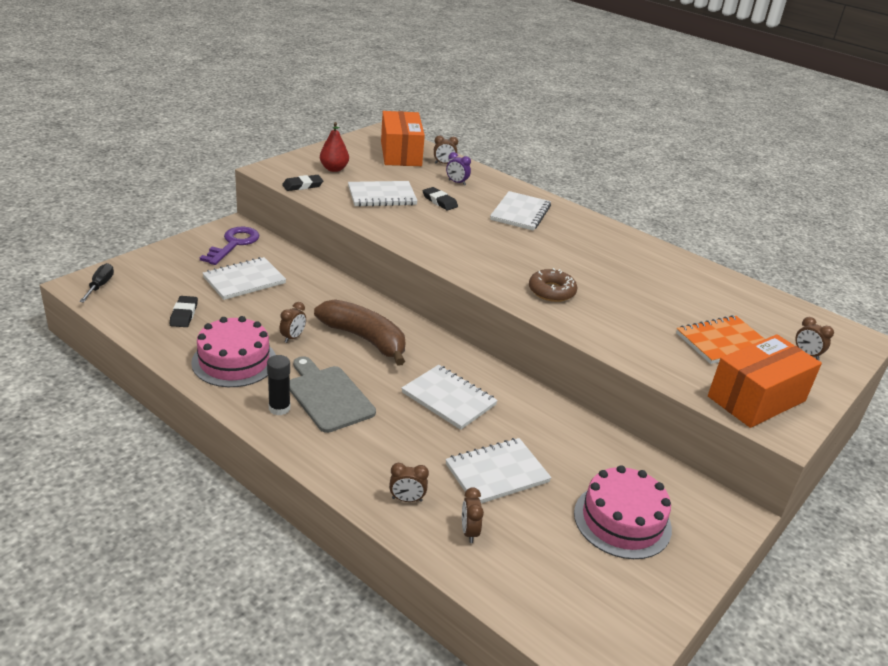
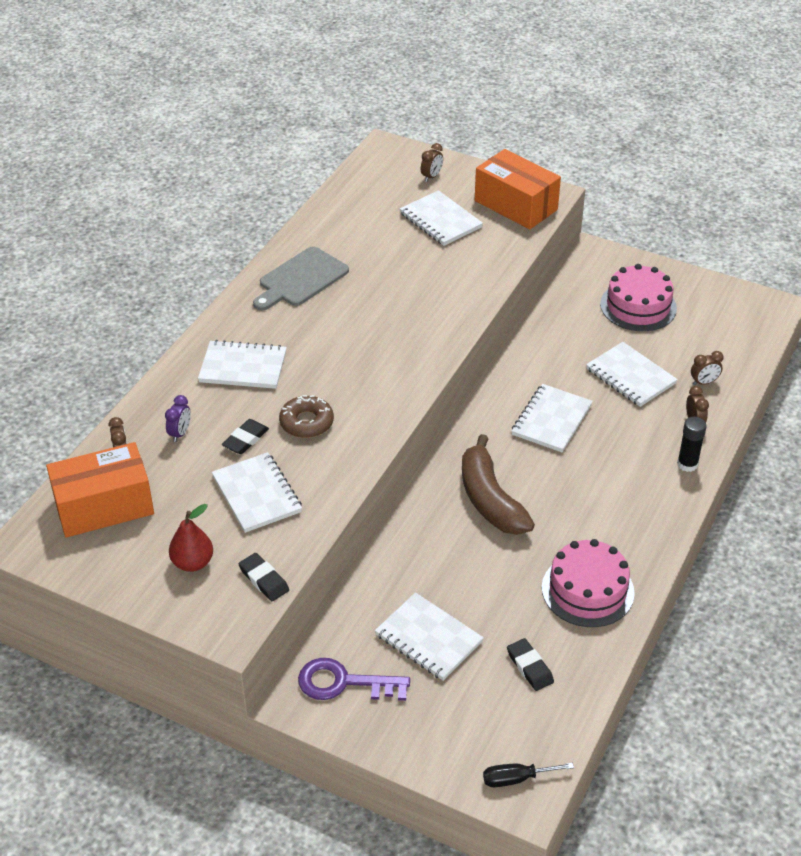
camera: 100 degrees left, 10 degrees up
(184, 314) = (530, 667): black eraser -> black eraser turned 75 degrees clockwise
(279, 408) = (637, 531): black glue stick -> black glue stick (687, 464)
(293, 337) = (519, 557): brown clock -> none
(328, 396) = (598, 502): grey cutting board -> grey cutting board (301, 279)
(365, 339) = (490, 499): brown banana -> brown banana turned 45 degrees counterclockwise
(551, 291) = (414, 326): brown donut -> brown donut (306, 422)
(722, 342) = (440, 220): orange notebook -> white notebook

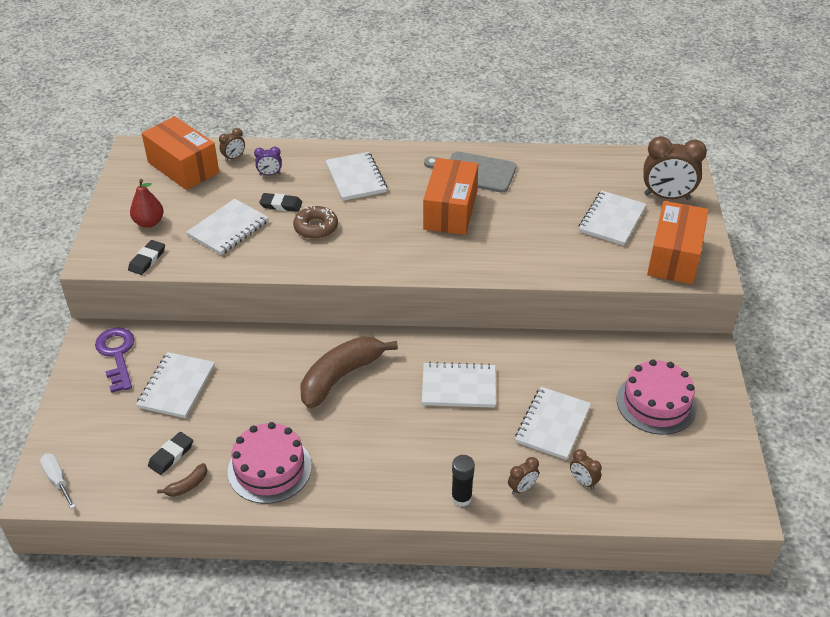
camera: 65 degrees right, 0 degrees up
(351, 317) = (450, 211): none -> orange box
(431, 177) = (667, 197): brown clock -> brown clock, size x2.09
(516, 779) = (57, 480): black screwdriver -> white screwdriver
(579, 663) = (187, 485): none -> brown banana

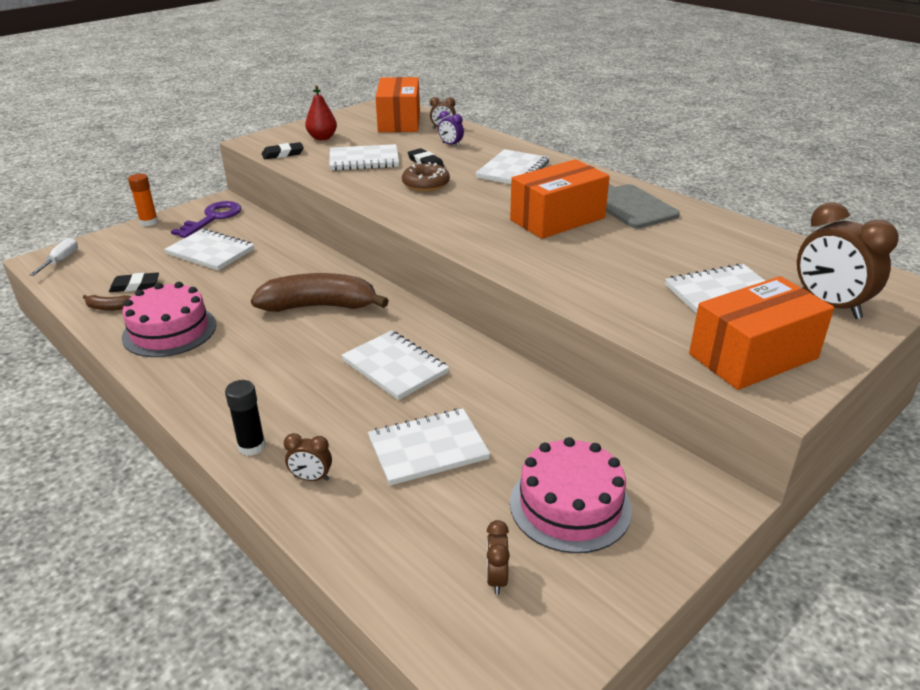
camera: 45 degrees right, 10 degrees down
(64, 395) = (149, 222): none -> orange glue stick
(176, 387) = (210, 252): white notebook -> white notebook turned 60 degrees clockwise
(583, 481) = (374, 516): brown clock -> brown clock (496, 578)

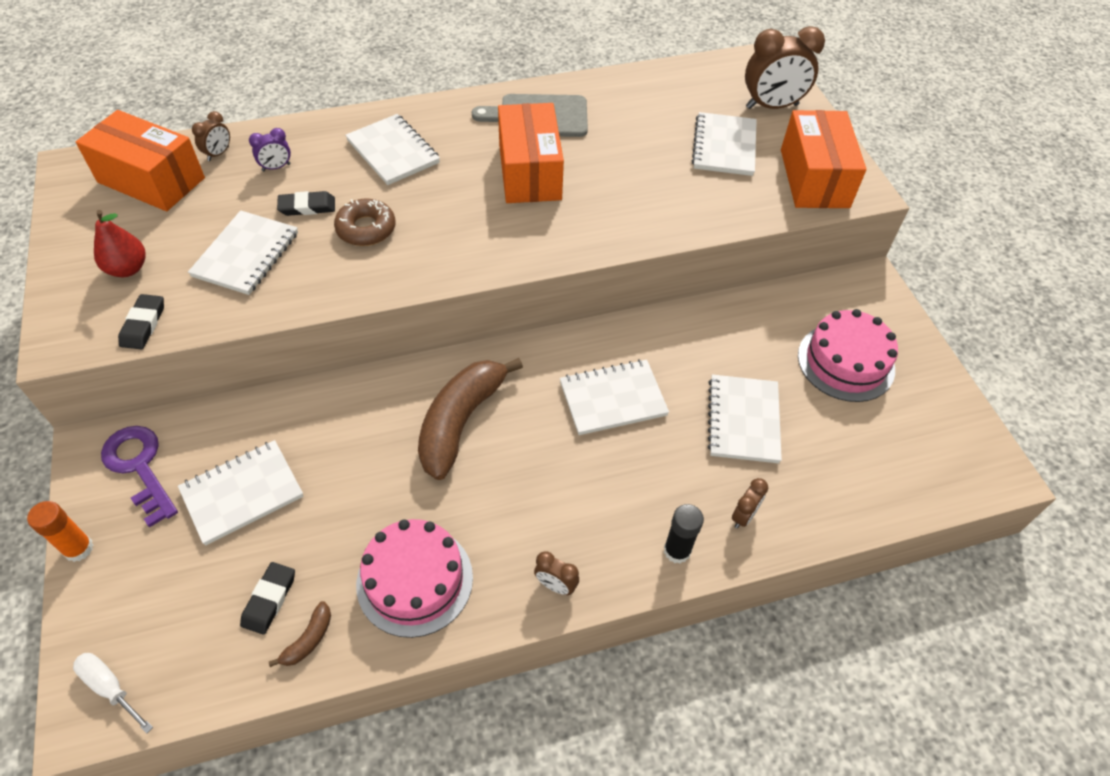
camera: 65 degrees left, 20 degrees up
(496, 578) = (900, 436): brown clock -> brown clock (555, 585)

